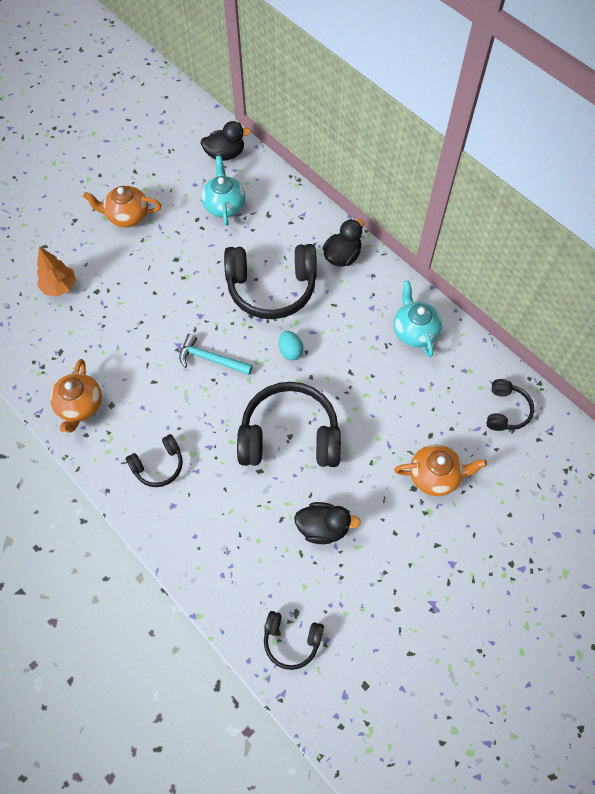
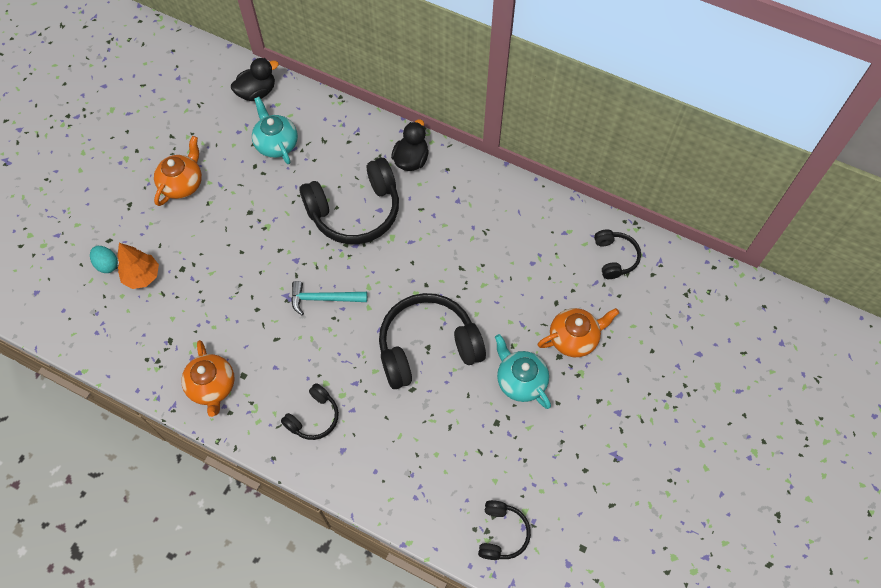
camera: 20 degrees left, 0 degrees up
(127, 216) = (182, 184): orange teapot -> orange teapot turned 135 degrees clockwise
(290, 351) = (397, 266): turquoise egg -> turquoise egg (107, 264)
(291, 641) = (502, 533): black headphones -> black headphones turned 75 degrees counterclockwise
(323, 527) = (491, 421): black duck -> none
(414, 331) = (505, 210): turquoise teapot -> turquoise teapot (520, 381)

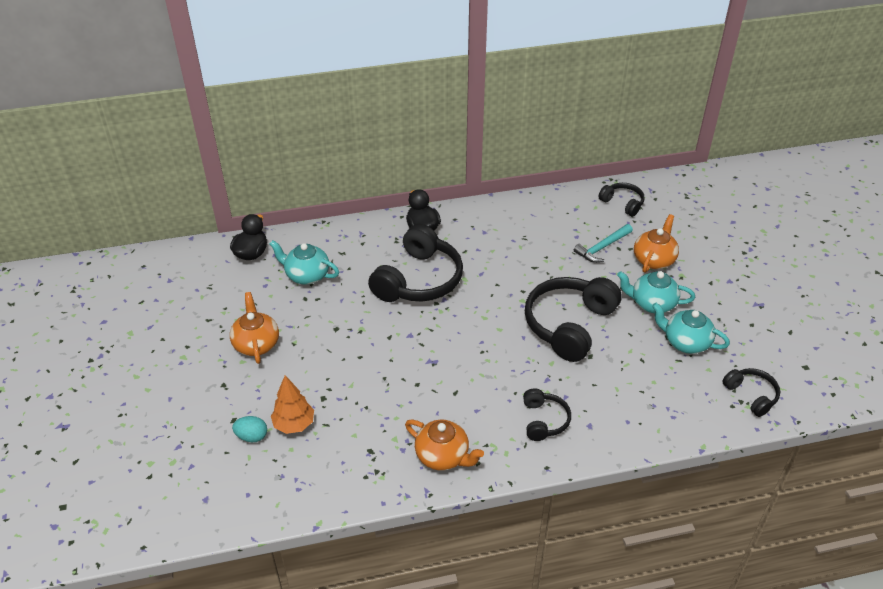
camera: 40 degrees left, 20 degrees down
(323, 299) = (460, 345): turquoise hammer -> turquoise hammer (602, 248)
(505, 440) = (685, 342): none -> turquoise teapot

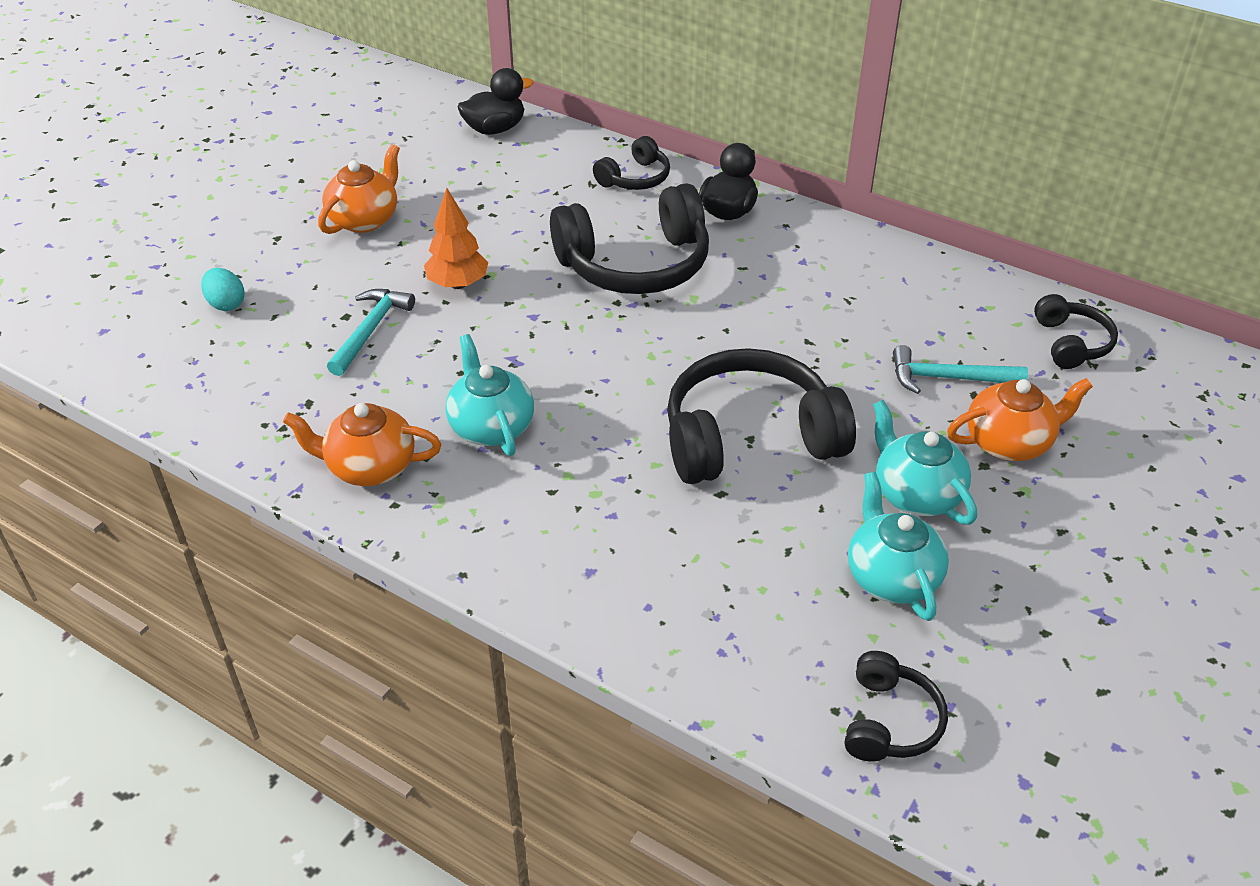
camera: 45 degrees right, 0 degrees up
(294, 424) = (279, 321): orange tree -> orange tree (458, 284)
(307, 275) = (517, 184): turquoise teapot -> turquoise teapot (491, 427)
(346, 395) = (371, 330): none -> turquoise hammer
(443, 456) = (370, 467): orange teapot -> orange teapot turned 105 degrees clockwise
(544, 420) = (542, 521): black headphones -> black headphones (635, 178)

